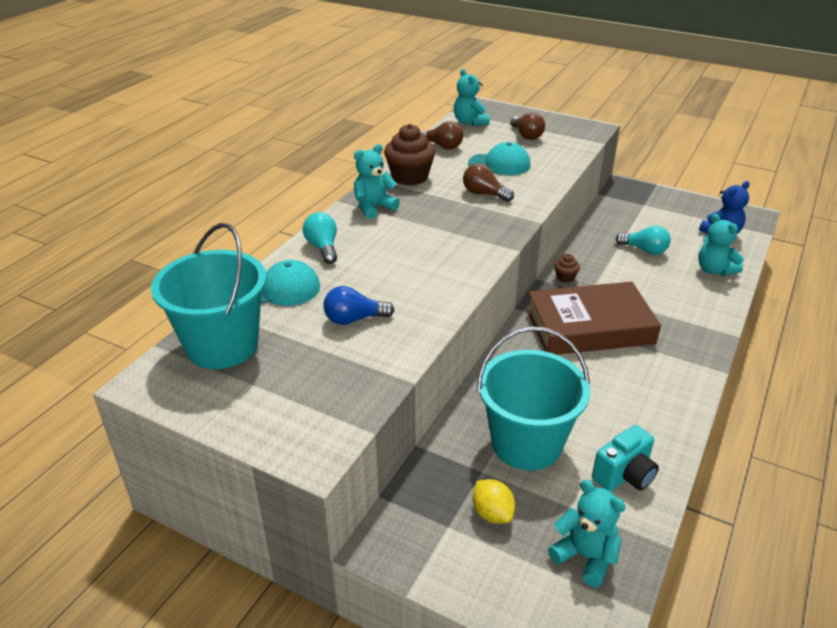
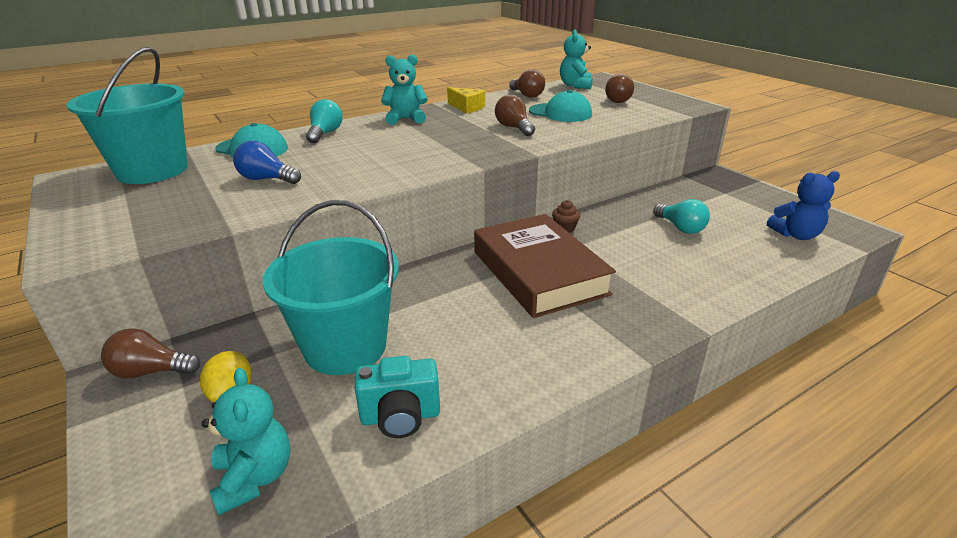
camera: 30 degrees right, 5 degrees down
(406, 527) = (151, 371): none -> brown light bulb
(410, 177) = (467, 107): brown cupcake -> yellow cheese
(589, 326) = (539, 272): brown book -> brown book turned 45 degrees clockwise
(714, 270) = (748, 264): turquoise teddy bear -> none

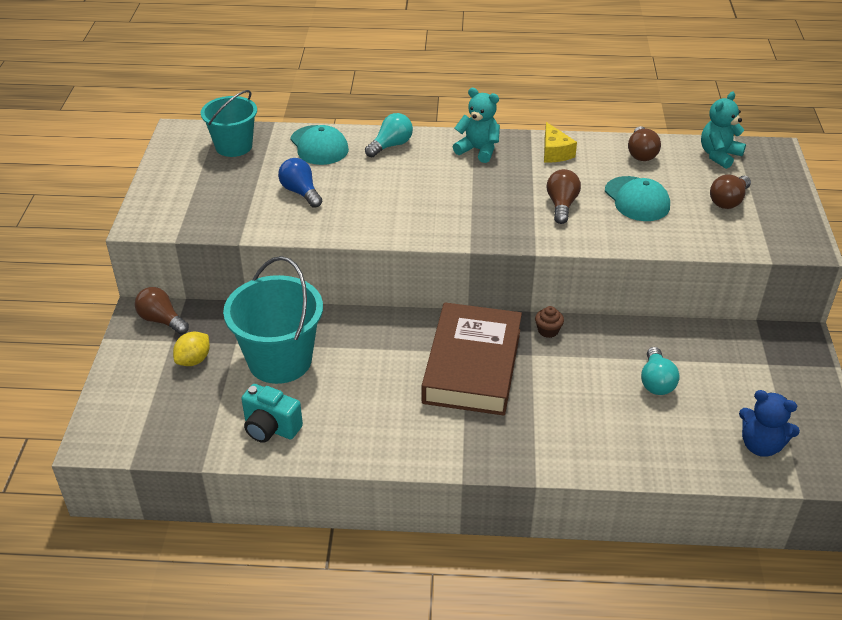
camera: 35 degrees right, 10 degrees up
(152, 170) = (234, 146): turquoise bucket -> turquoise bucket, size x0.66
(254, 477) = (171, 421): turquoise teddy bear -> none

